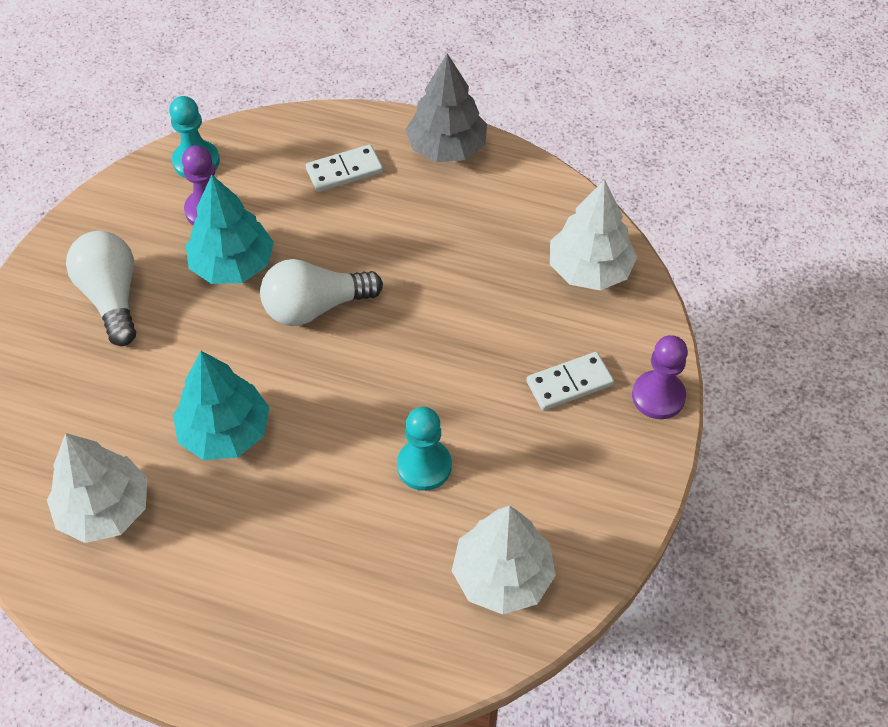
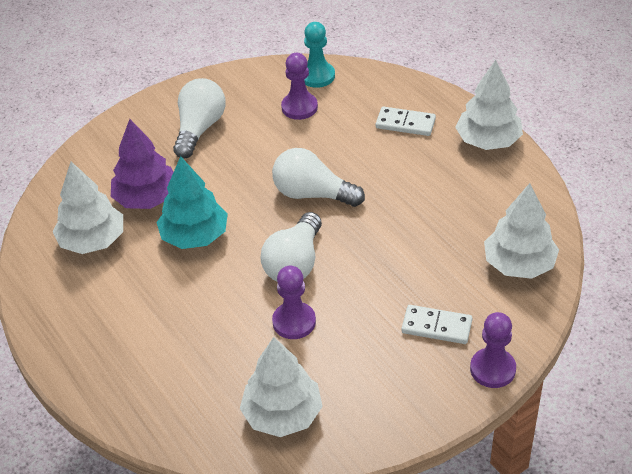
camera: 40 degrees right, 10 degrees down
(125, 418) = (146, 198): none -> purple tree
(233, 264) = (285, 145): turquoise tree -> none
(366, 398) = (294, 263): none -> white light bulb
(424, 466) = (294, 322): turquoise pawn -> purple pawn
(447, 148) = (488, 141): grey tree -> white tree

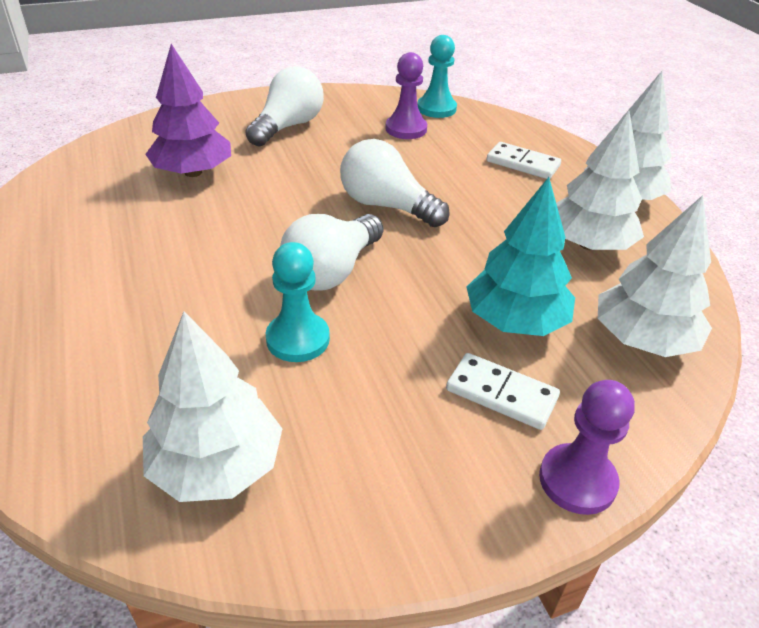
camera: 10 degrees right, 5 degrees down
(92, 241) = (105, 198): white tree -> white tree (589, 244)
(195, 236) = (224, 217): turquoise tree -> turquoise tree (515, 321)
(294, 322) = (298, 339): purple pawn -> turquoise pawn

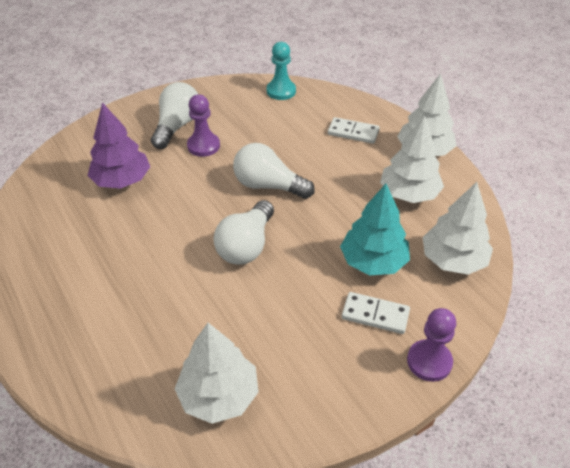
camera: 10 degrees left, 5 degrees up
(298, 339) = (240, 301): turquoise pawn -> none
(406, 129) = (264, 114): purple pawn -> purple pawn (203, 146)

